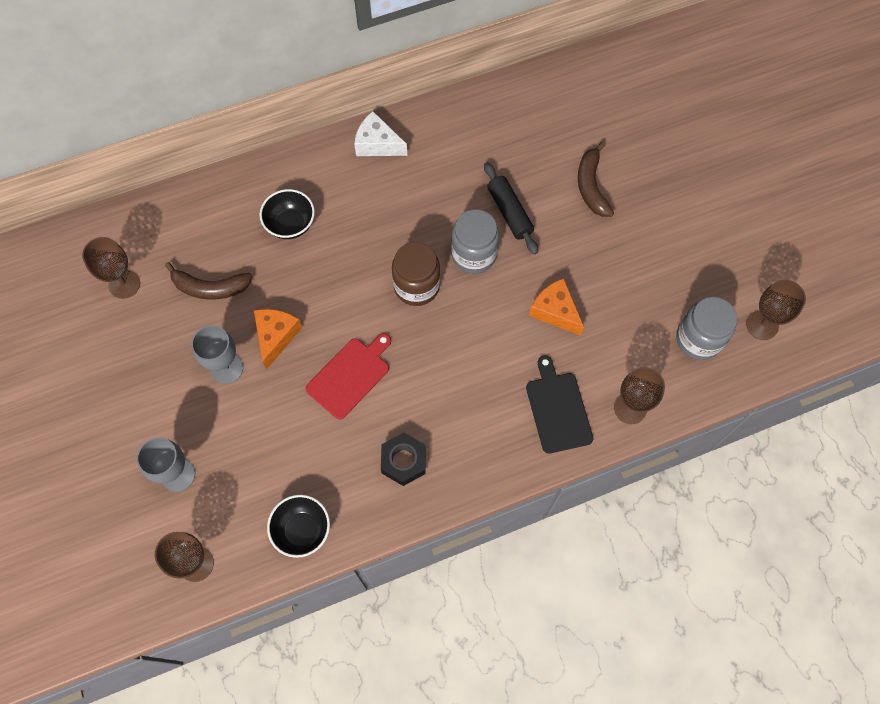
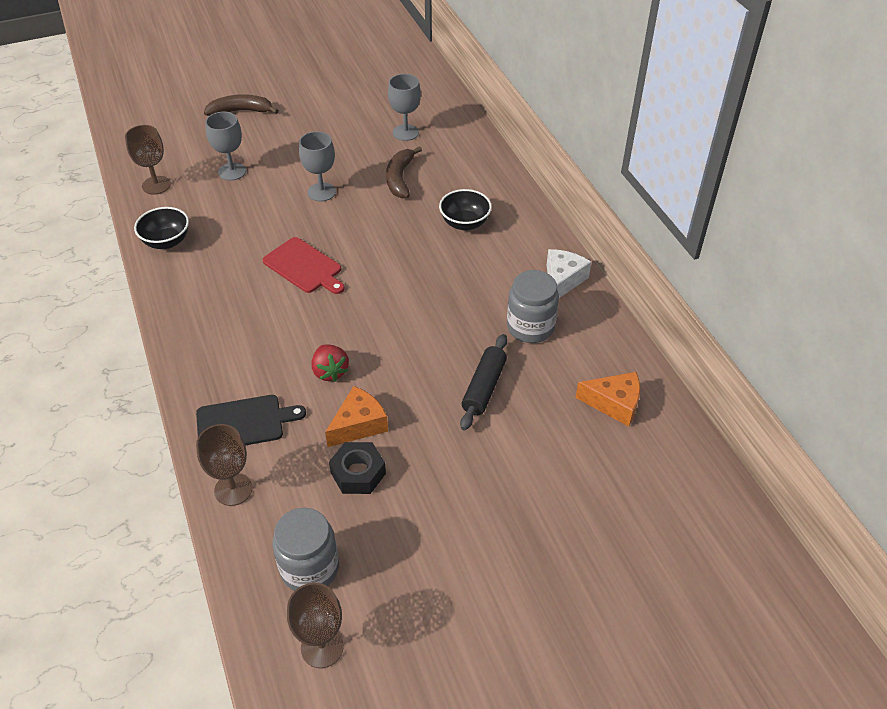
camera: 90 degrees right, 20 degrees down
(124, 284) = (405, 132): brown goblet -> grey goblet
(276, 336) = (349, 219): orange cheese -> orange cheese (614, 404)
(403, 461) = (213, 304): black nut -> black nut (358, 473)
(416, 286) = (395, 311): brown jar -> none
(473, 255) = (431, 356): grey jar -> grey jar (530, 327)
(494, 339) = (330, 371): none -> red strawberry
(509, 212) = (484, 387): black rolling pin -> black rolling pin turned 45 degrees counterclockwise
(591, 186) = (524, 467): brown banana -> brown banana (241, 111)

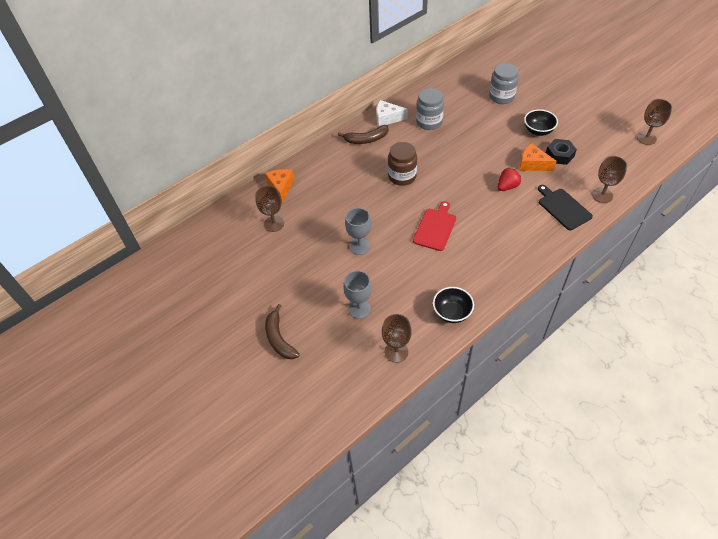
camera: 105 degrees left, 5 degrees up
(309, 568) = (617, 154): grey jar -> grey jar (501, 97)
(400, 178) = (327, 210): brown banana -> brown banana (366, 139)
(405, 132) = (274, 224): grey goblet -> brown goblet
(422, 261) = (402, 176): none -> brown jar
(465, 223) = (359, 167): black bowl -> black bowl (538, 131)
(484, 387) = (479, 128): black rolling pin -> none
(614, 404) = (461, 86): orange cheese -> orange cheese (281, 187)

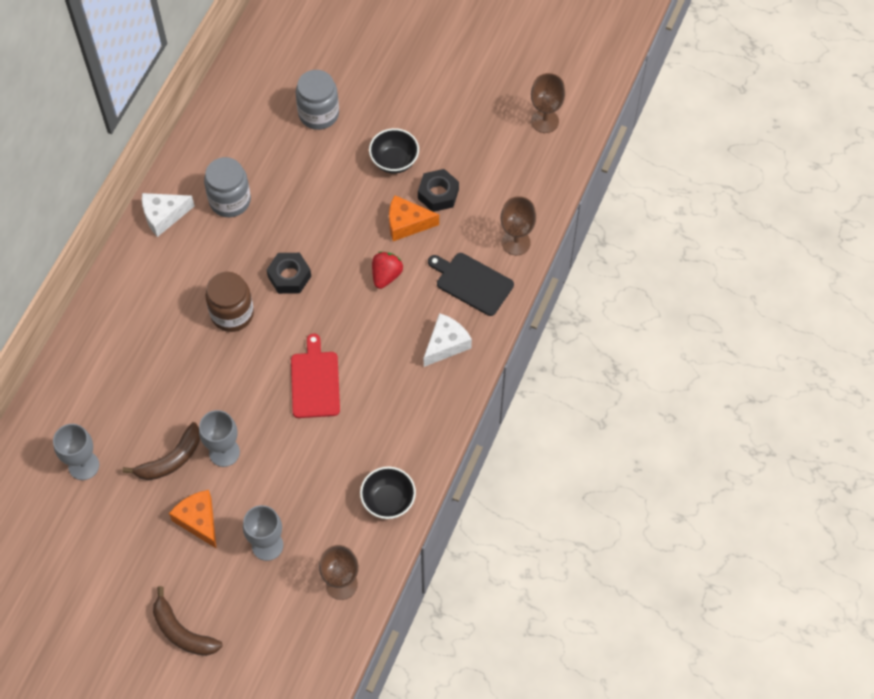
camera: 30 degrees left, 10 degrees up
(274, 224) = (84, 465): brown goblet -> grey goblet
(281, 187) = (61, 400): orange cheese -> orange cheese (199, 520)
(366, 139) = (149, 267): brown banana -> brown banana (171, 459)
(446, 168) = (289, 276): none -> black nut
(531, 236) = (446, 344): none -> white cheese

